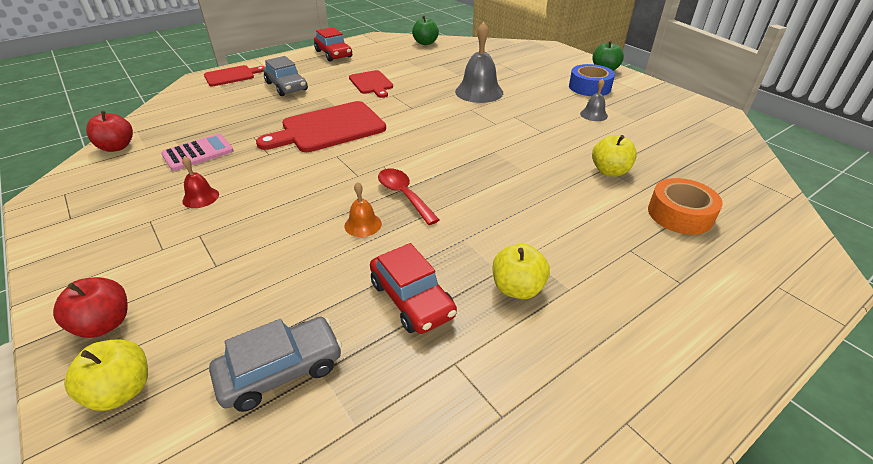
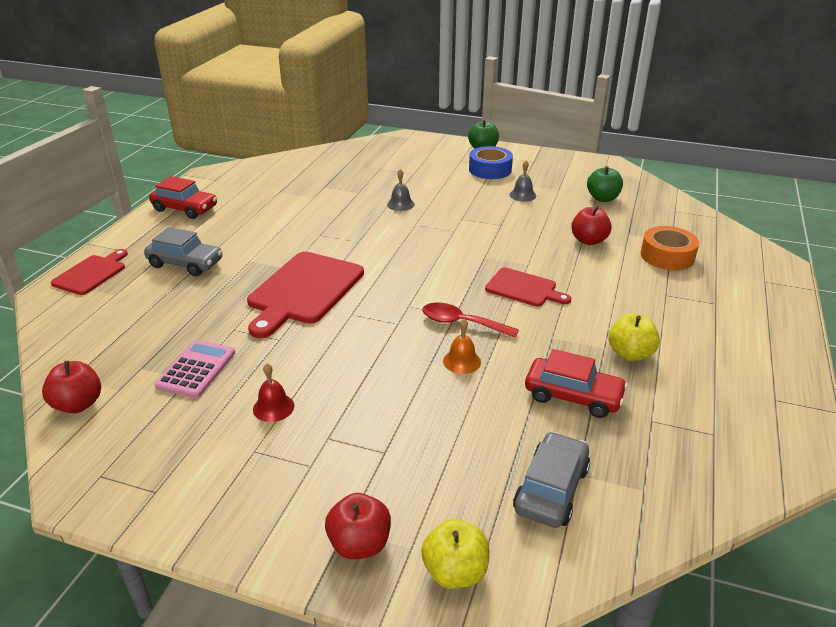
camera: 35 degrees left, 5 degrees down
(371, 83) = (280, 229): red cutting board -> red cutting board (524, 288)
(425, 43) = (275, 166): green apple -> green apple (602, 198)
(479, 92) = (400, 204): grey bell -> grey bell, size x0.51
(609, 171) = (589, 240): yellow apple -> red apple

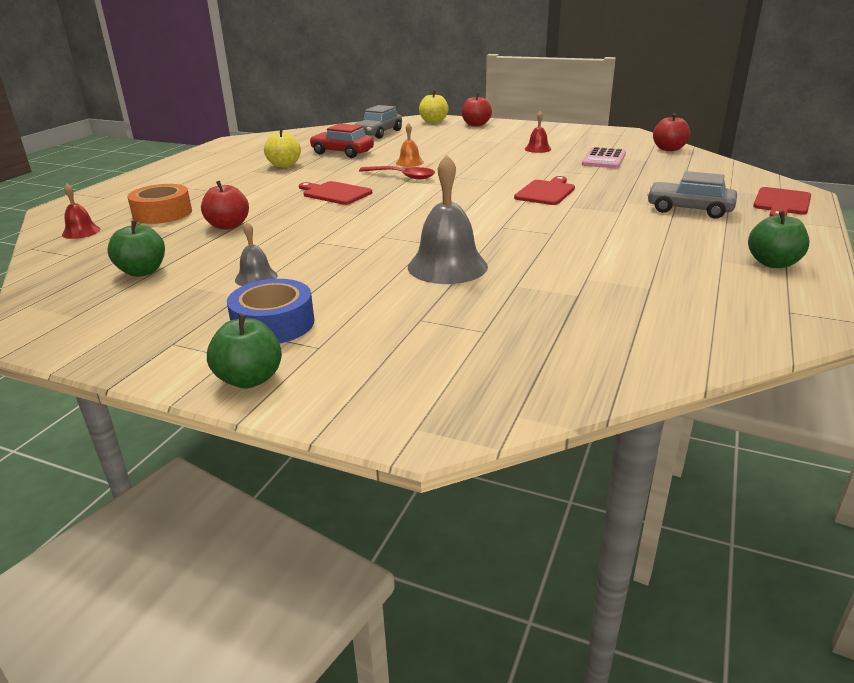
camera: 175 degrees left, 5 degrees down
(185, 209) = (773, 263): red car -> green apple
(303, 291) = (546, 192): red cutting board -> red cutting board, size x0.58
(400, 204) = (447, 266): grey bell -> grey bell, size x1.94
(705, 233) = (81, 232): none -> red bell

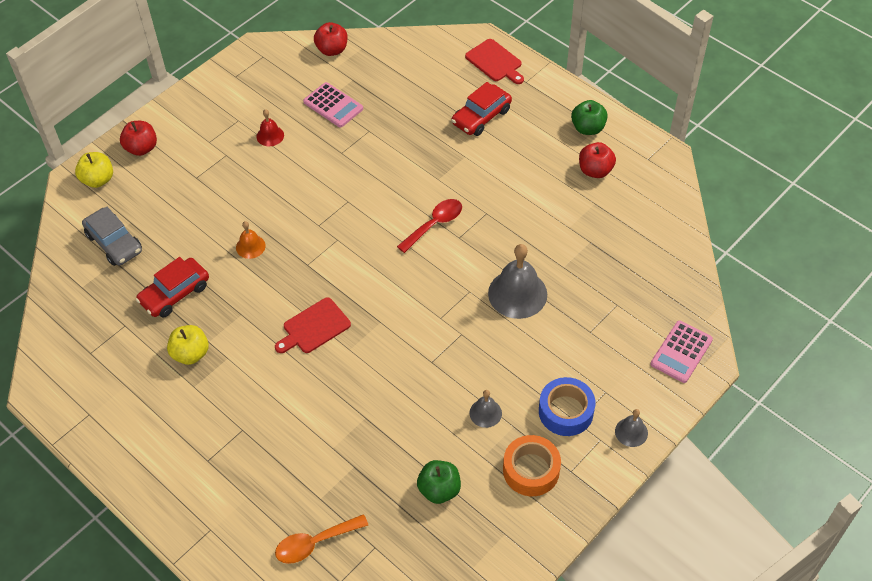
camera: 70 degrees left, 25 degrees up
(81, 232) = (315, 543): red bell -> orange spoon
(162, 213) = (296, 474): orange tape -> orange tape (531, 470)
(228, 226) = (360, 422): red apple -> red apple (595, 170)
(249, 379) = (631, 432): green apple -> grey bell
(402, 176) = (293, 264): red spoon -> red spoon (434, 224)
(430, 401) = (681, 352): none -> pink calculator
(546, 192) = (397, 180): red cutting board -> none
(689, 209) = (481, 116): grey car -> red car

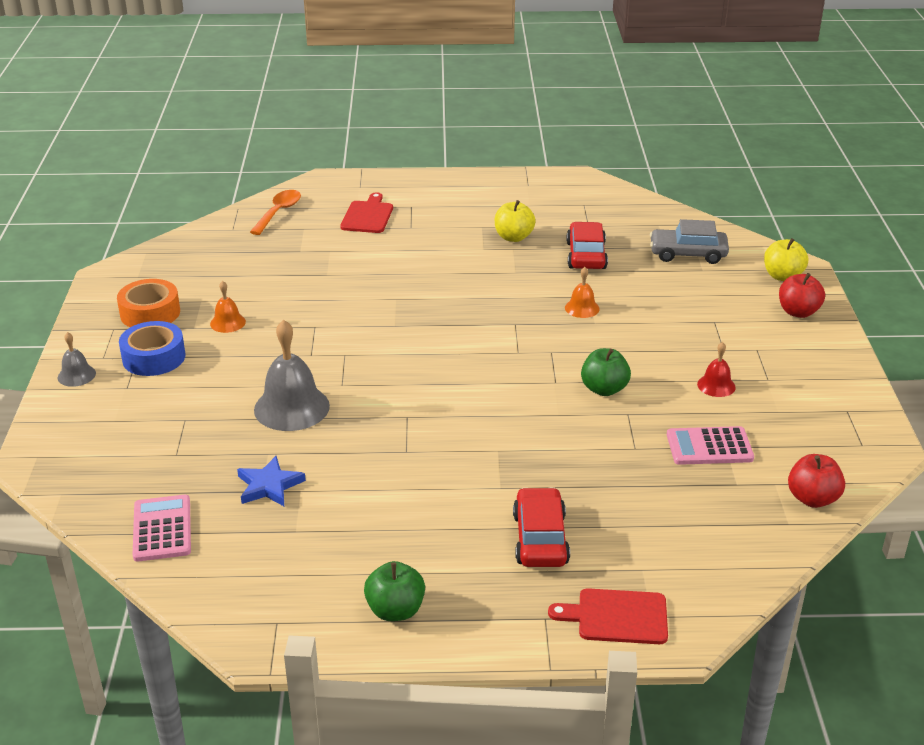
camera: 135 degrees right, 20 degrees down
(314, 327) = (445, 294): red cutting board -> red cutting board (368, 216)
(434, 224) = (445, 412): red spoon -> none
(439, 489) = (217, 271): green apple -> green apple (604, 389)
(485, 413) = (227, 322): grey bell -> orange bell
(583, 242) = (269, 485): none -> blue star
(595, 170) = (331, 565): red apple -> none
(681, 352) = (69, 454): pink calculator -> pink calculator (162, 529)

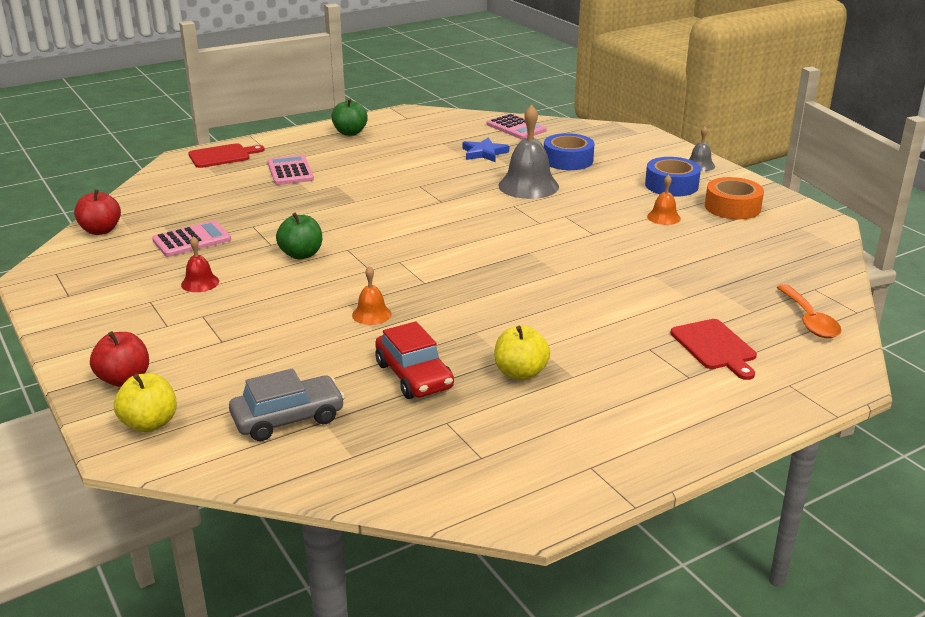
camera: 150 degrees right, 5 degrees down
(194, 434) = (568, 160): none -> blue tape
(540, 539) = (290, 171): red car -> pink calculator

